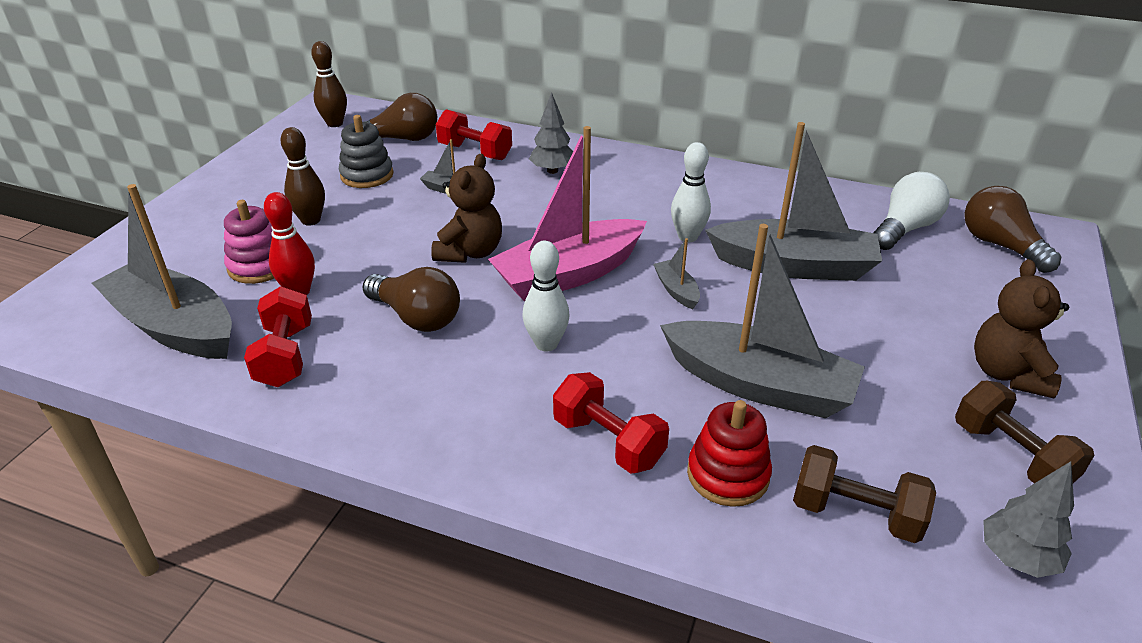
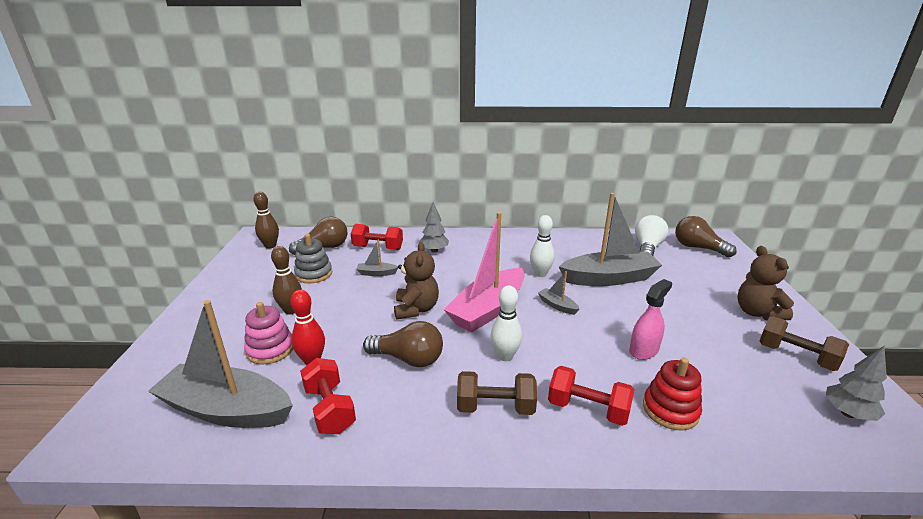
camera: 20 degrees left, 10 degrees down
(758, 385) = (643, 350): grey boat -> pink spray bottle
(855, 513) = (753, 412): brown dumbbell -> brown dumbbell (495, 407)

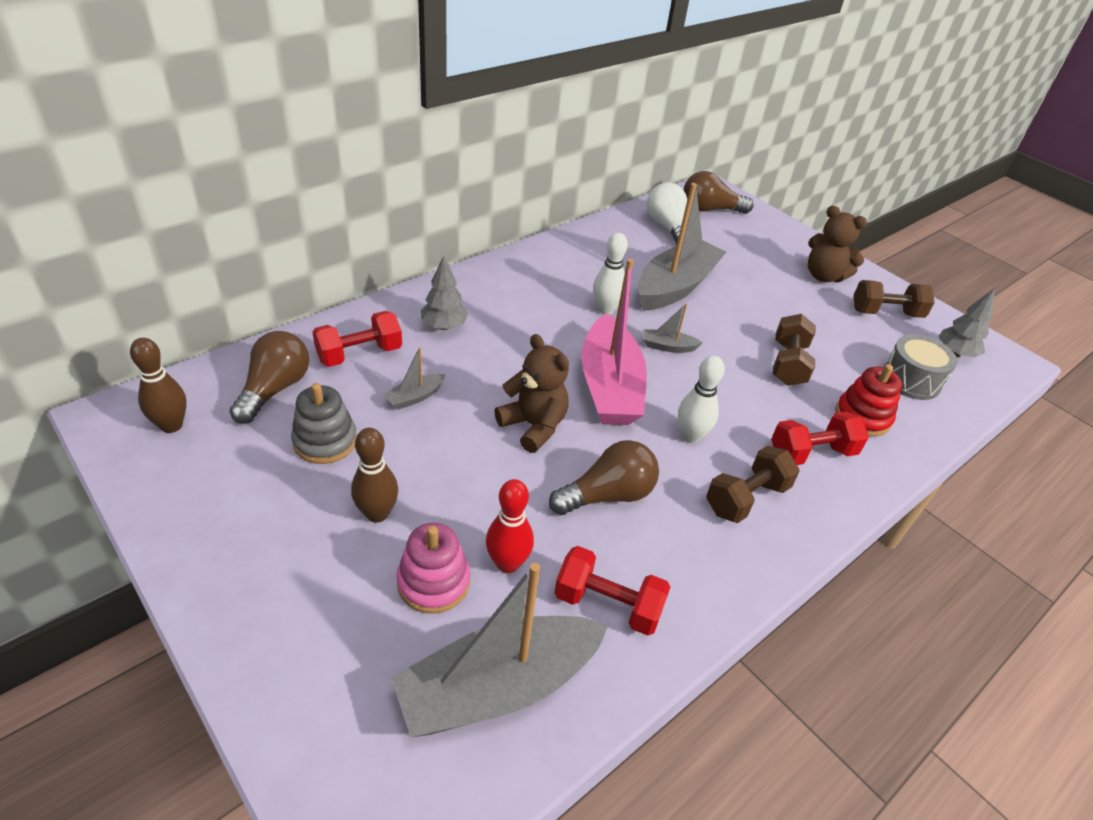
camera: 45 degrees left, 15 degrees up
(643, 350) = (788, 364): pink spray bottle -> brown dumbbell
(761, 409) = (911, 380): none -> grey drum

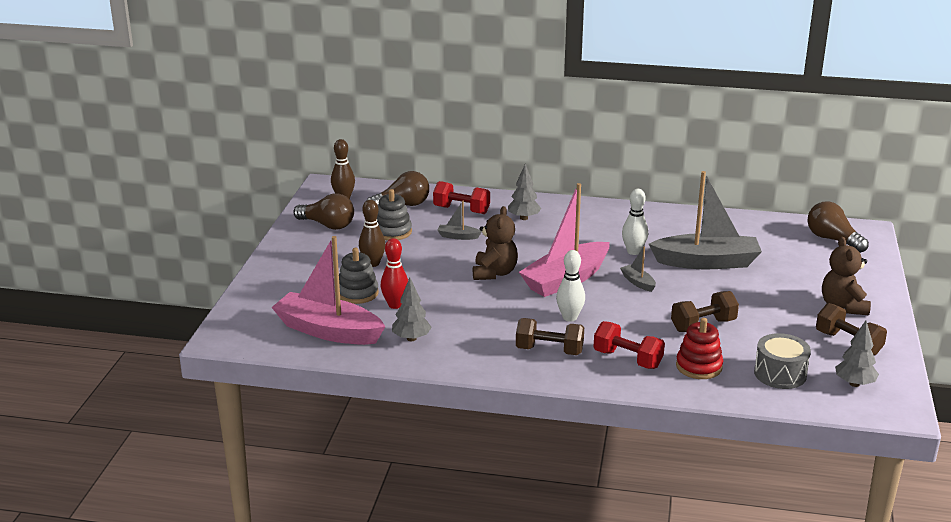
camera: 55 degrees right, 15 degrees down
(433, 582) = (357, 293): pink stacking toy -> grey stacking toy
(498, 687) = (328, 331): grey boat -> pink boat
(607, 495) = (481, 311): brown light bulb -> brown light bulb (327, 225)
(608, 604) = (411, 338): red dumbbell -> grey tree
(667, 227) = (772, 235): white light bulb -> none

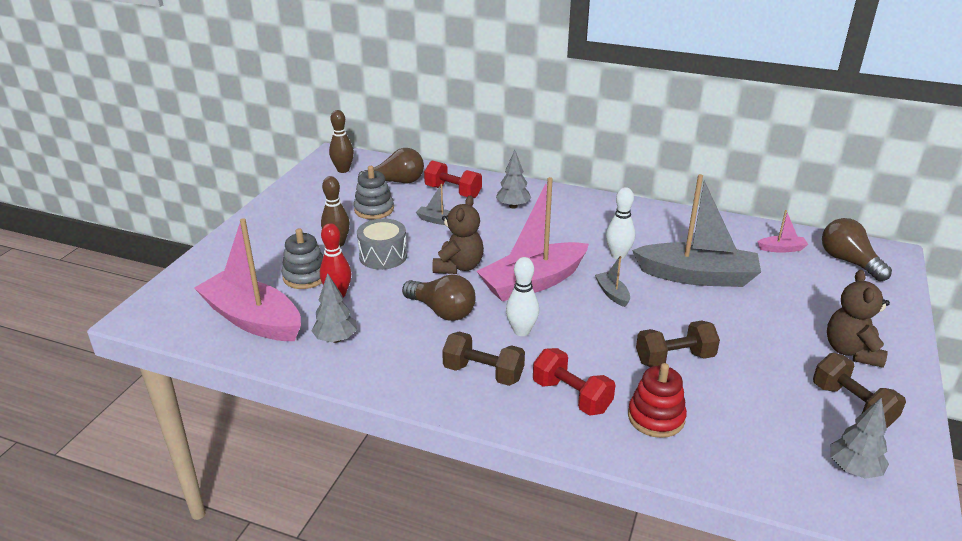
camera: 10 degrees right, 5 degrees up
(327, 225) = (313, 196): brown light bulb -> brown light bulb (442, 311)
(774, 234) = (781, 249): none -> pink boat
(780, 374) = (757, 441): grey drum -> grey drum (383, 256)

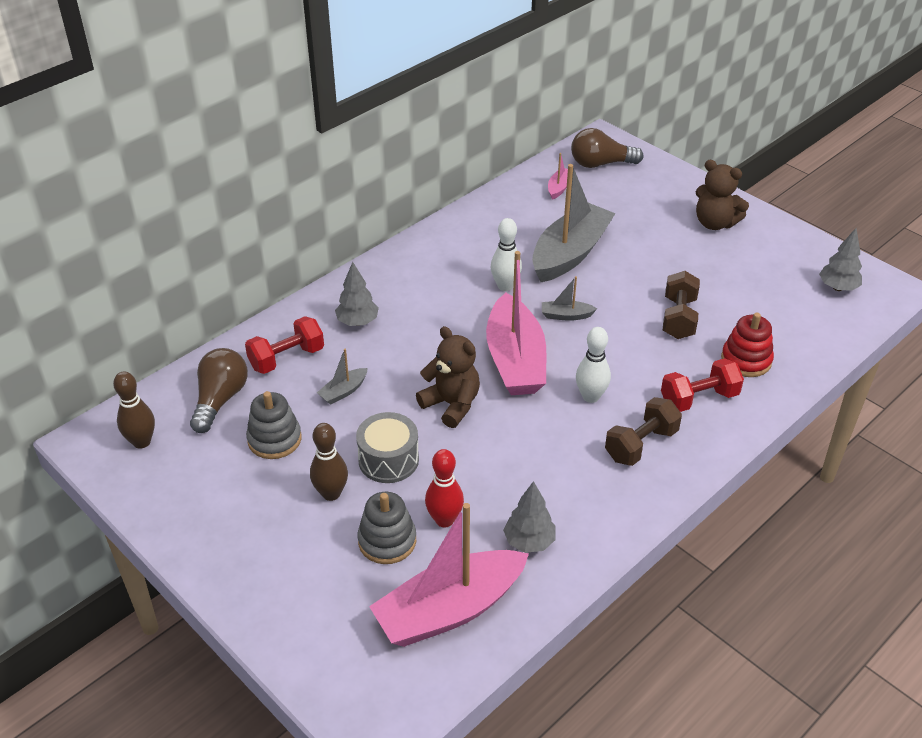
camera: 65 degrees left, 10 degrees up
(442, 311) = (525, 443): brown light bulb -> none
(852, 405) = (774, 254): brown dumbbell -> none

